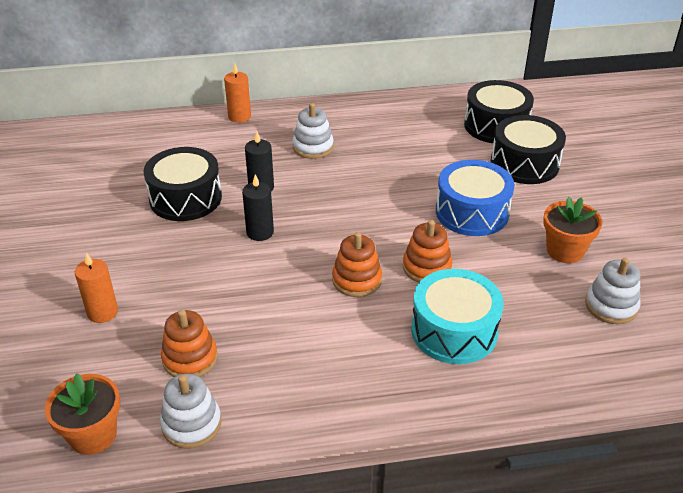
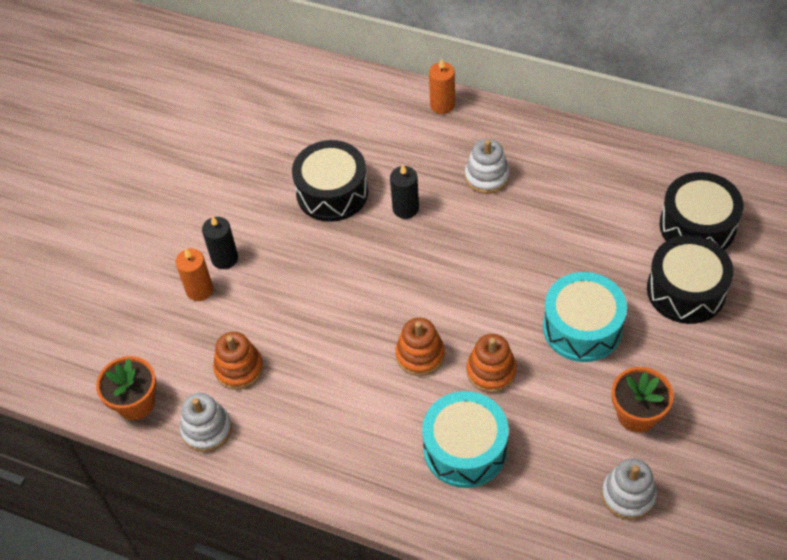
camera: 35 degrees right, 15 degrees up
(260, 232) = (372, 262): black candle -> black candle (224, 258)
(472, 212) = (582, 327): blue drum -> turquoise drum

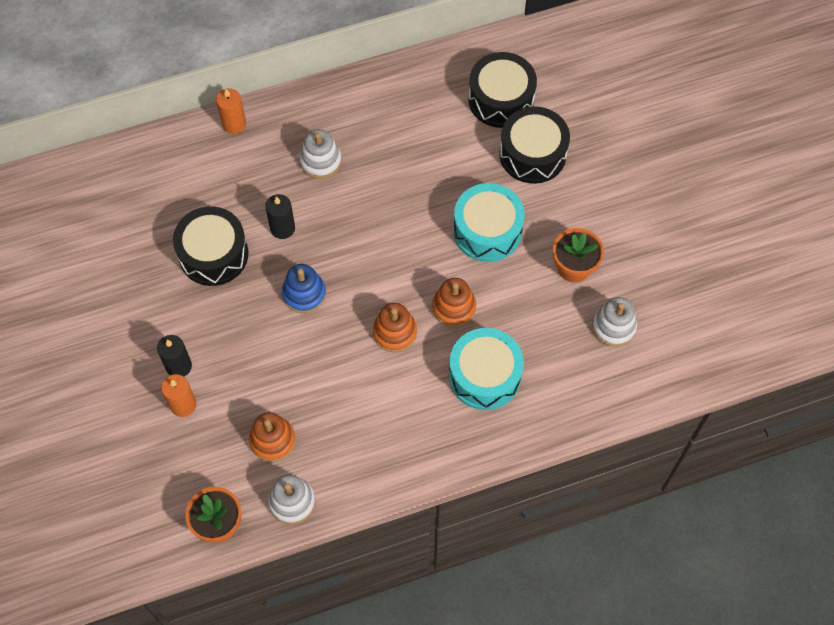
camera: 45 degrees left, 10 degrees up
(374, 271) = (304, 294): none -> blue stacking toy

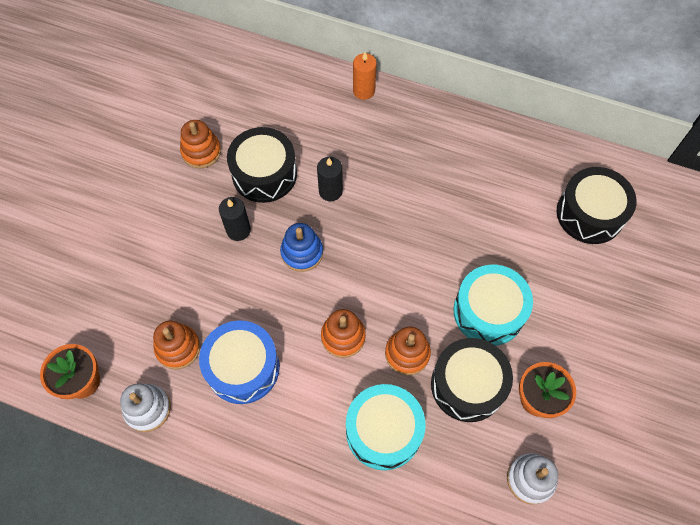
camera: 40 degrees right, 0 degrees up
(140, 275) = (201, 151): none -> orange stacking toy
(179, 366) = (166, 237): black candle -> black candle (238, 230)
(183, 404) = (143, 268): orange candle -> none
(321, 161) = (403, 161): white stacking toy -> none
(338, 414) = (243, 367): none -> blue drum
(532, 154) = (580, 277): black drum -> black drum (467, 385)

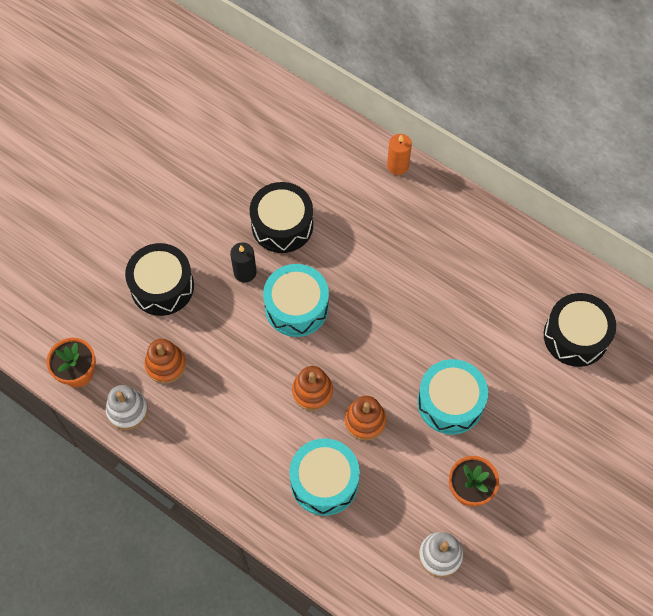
camera: 15 degrees right, 0 degrees up
(201, 151) = (230, 190): orange stacking toy -> none
(243, 367) = (217, 396): blue drum -> none
(302, 252) = (296, 307): blue stacking toy -> turquoise drum
(330, 191) = (338, 256): black candle -> none
(467, 385) = (410, 462): black drum -> black drum (162, 286)

